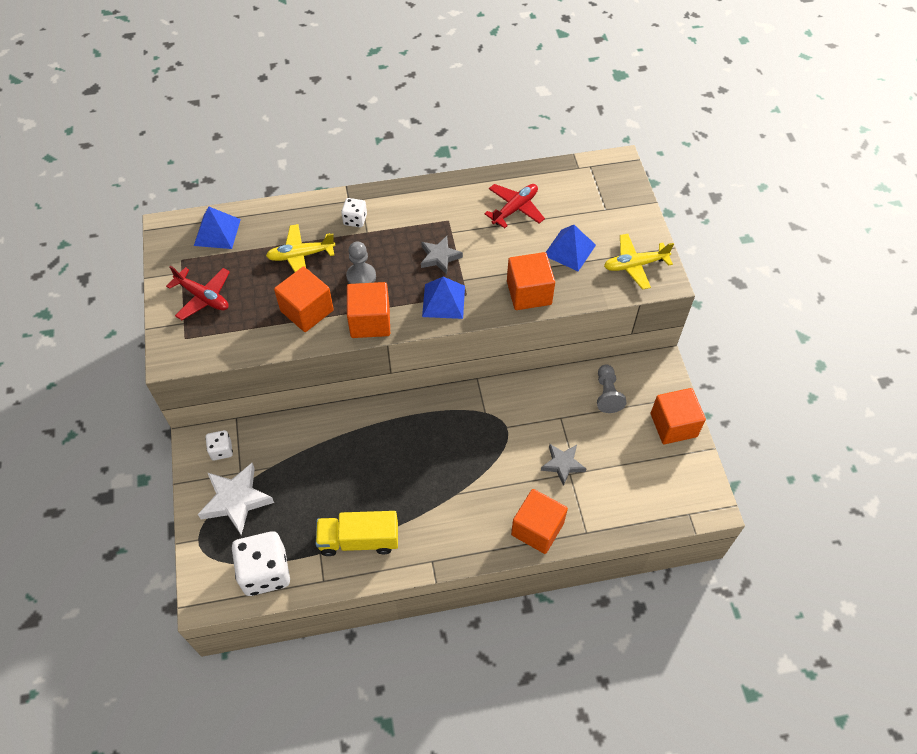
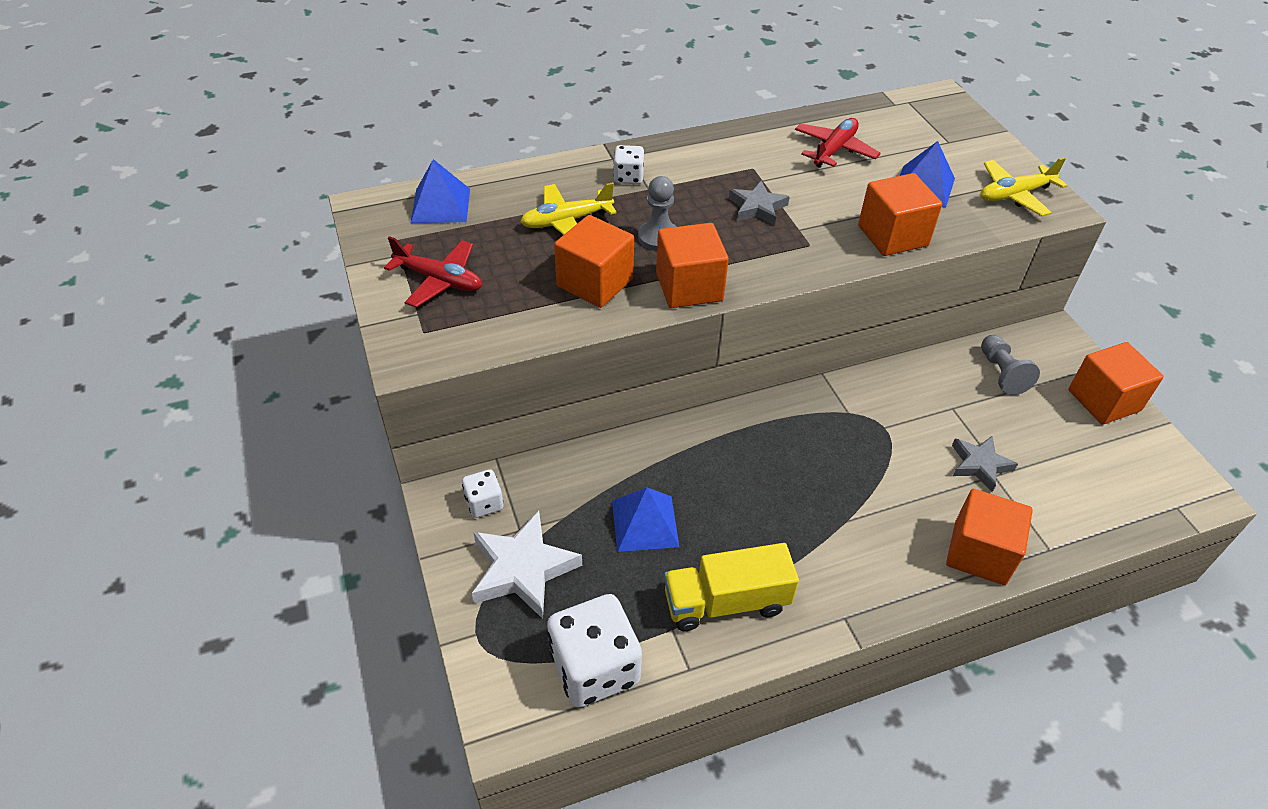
camera: 10 degrees left, 10 degrees down
(443, 301) = (782, 255): blue pyramid -> blue pyramid (645, 523)

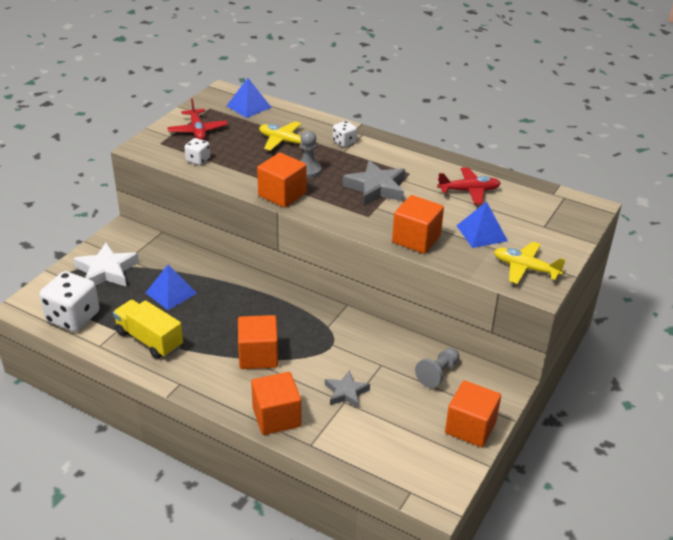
camera: 50 degrees right, 10 degrees down
(484, 503) = (132, 241): white dice -> white dice (198, 160)
(595, 283) = (249, 168): orange cube -> orange cube (258, 355)
(757, 207) = (376, 188): grey star -> grey star, size x1.60

